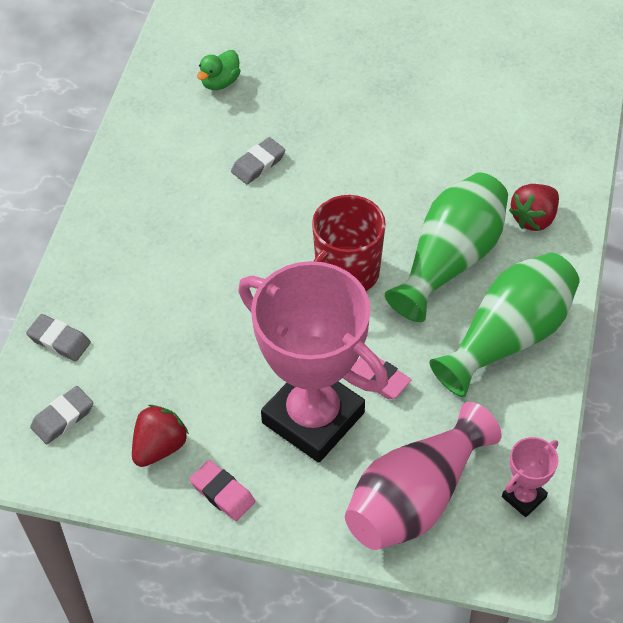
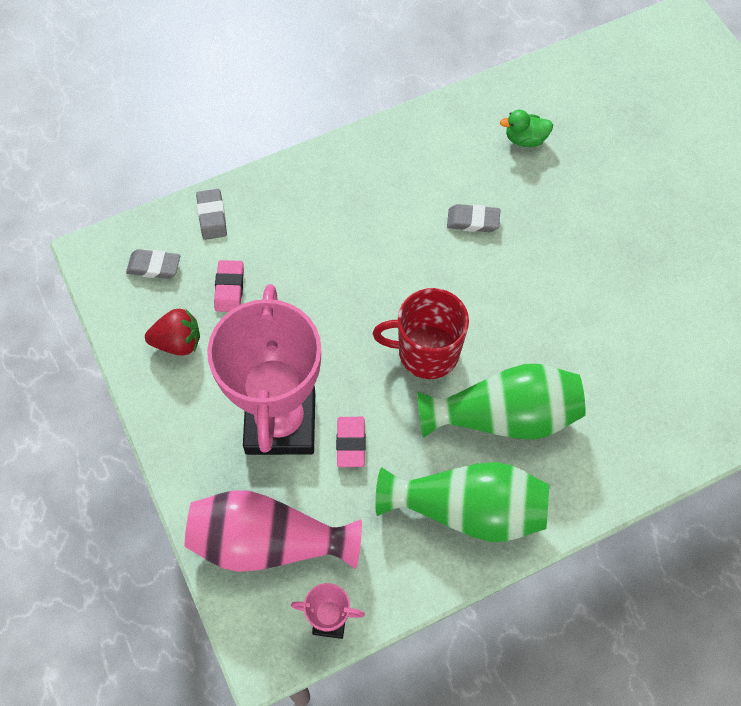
camera: 50 degrees right, 10 degrees up
(222, 493) = (172, 409): pink eraser -> pink eraser (229, 288)
(534, 218) = (603, 450): red strawberry -> none

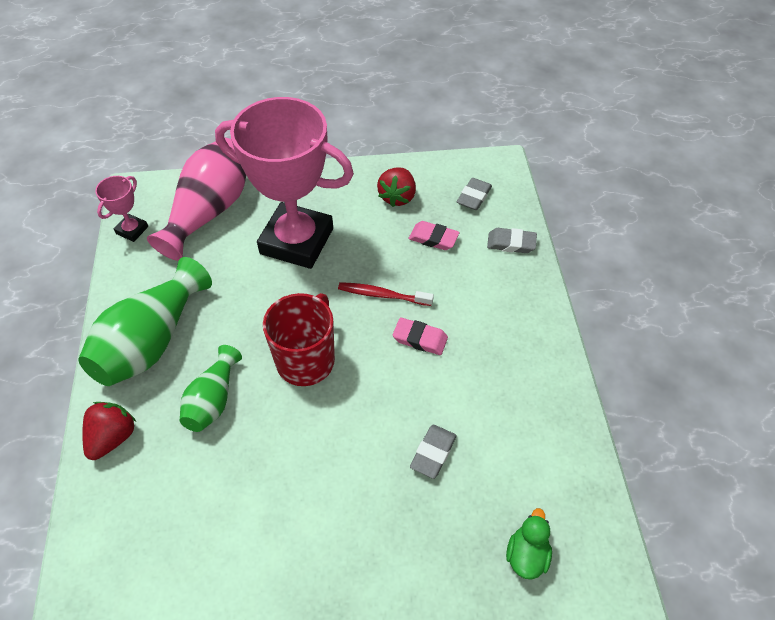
camera: 110 degrees right, 10 degrees down
(323, 311) = (383, 295): none -> red toothbrush
(351, 443) = (254, 280): pink eraser -> pink eraser (420, 339)
(504, 416) = (213, 400): green vase -> green vase, size x0.58
(582, 487) = (113, 438): none -> red strawberry

